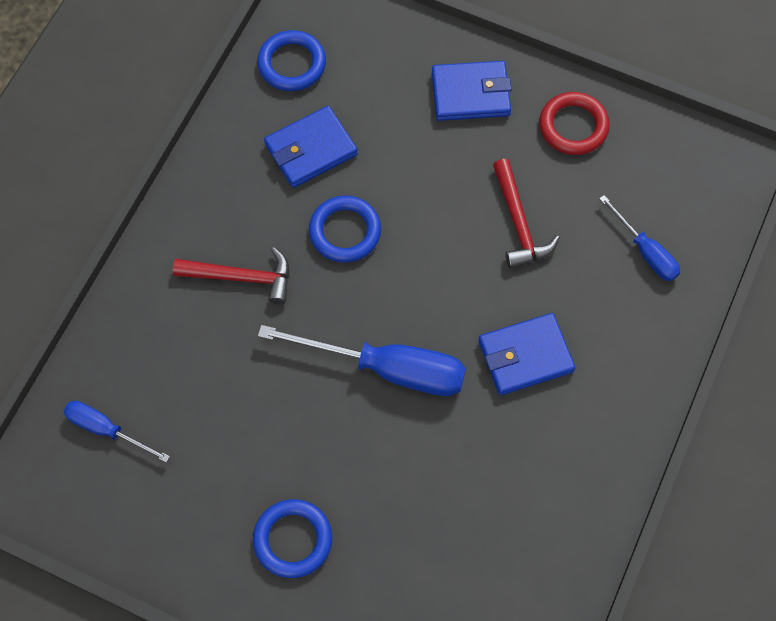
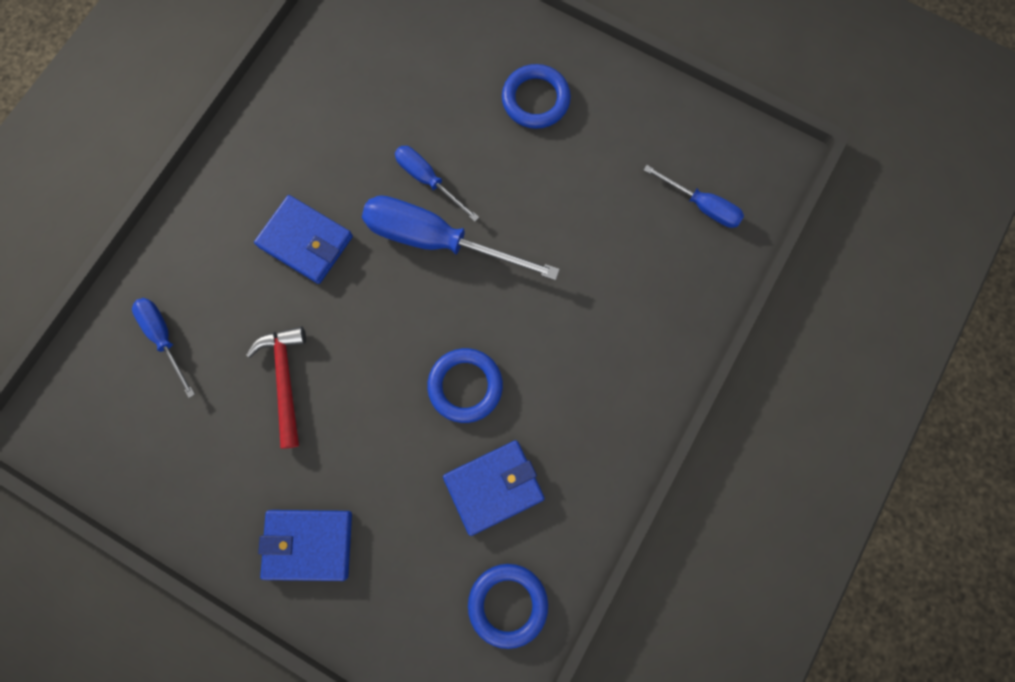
camera: 175 degrees left, 10 degrees up
(242, 277) = (573, 344): red hammer -> none
(405, 433) = (428, 180): none -> blue screwdriver
(525, 356) = (306, 241): blue wallet -> blue wallet turned 45 degrees clockwise
(573, 126) = (203, 491): red ring -> none

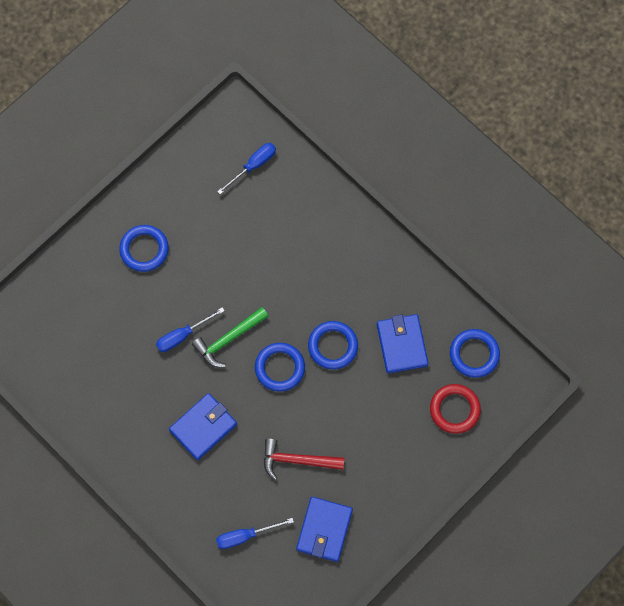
camera: 75 degrees left, 5 degrees down
(308, 544) = (408, 466): blue wallet -> blue wallet (324, 530)
(412, 595) = (454, 409): none -> red ring
(414, 320) = (280, 368): none -> blue ring
(438, 240) = (228, 339): blue screwdriver -> green hammer

